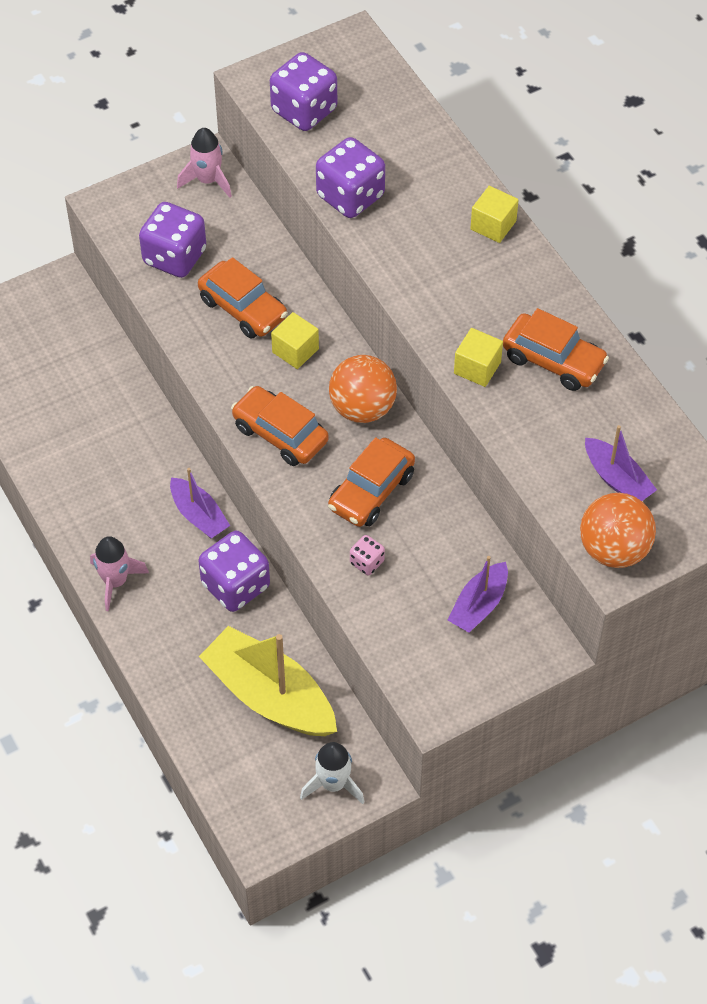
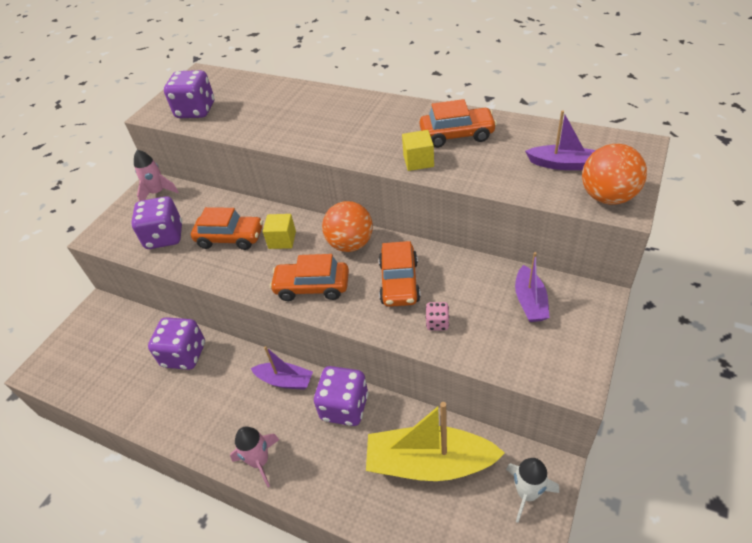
camera: 30 degrees left, 10 degrees down
(350, 196) = (259, 130): purple dice -> purple dice (184, 355)
(493, 225) = (355, 101): yellow cube -> none

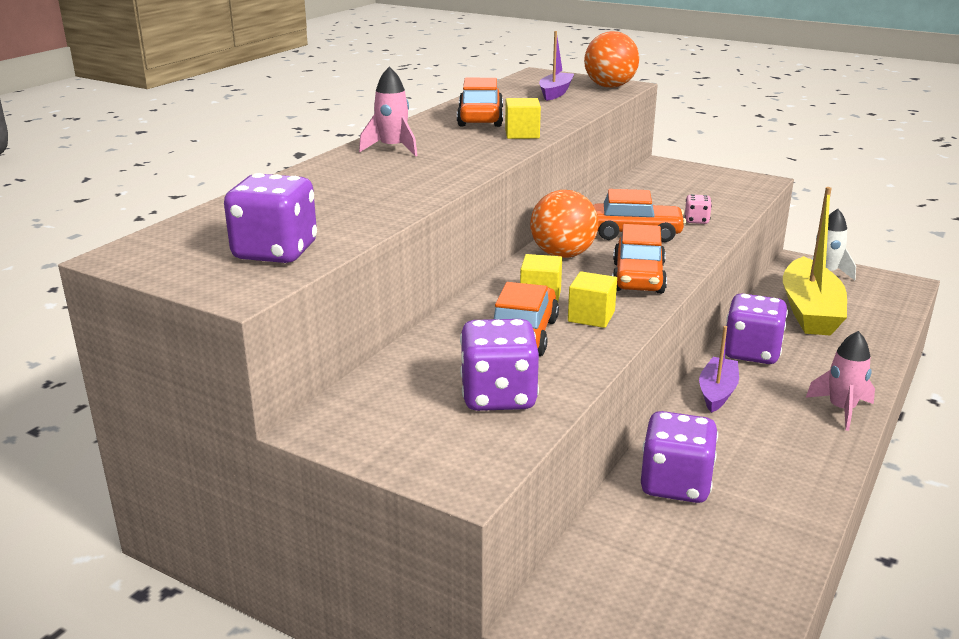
camera: 90 degrees left, 20 degrees down
(158, 192) = (354, 415): pink rocket -> pink rocket (392, 149)
(252, 266) = (591, 316): none -> yellow cube
(530, 301) = (667, 185): purple boat -> none

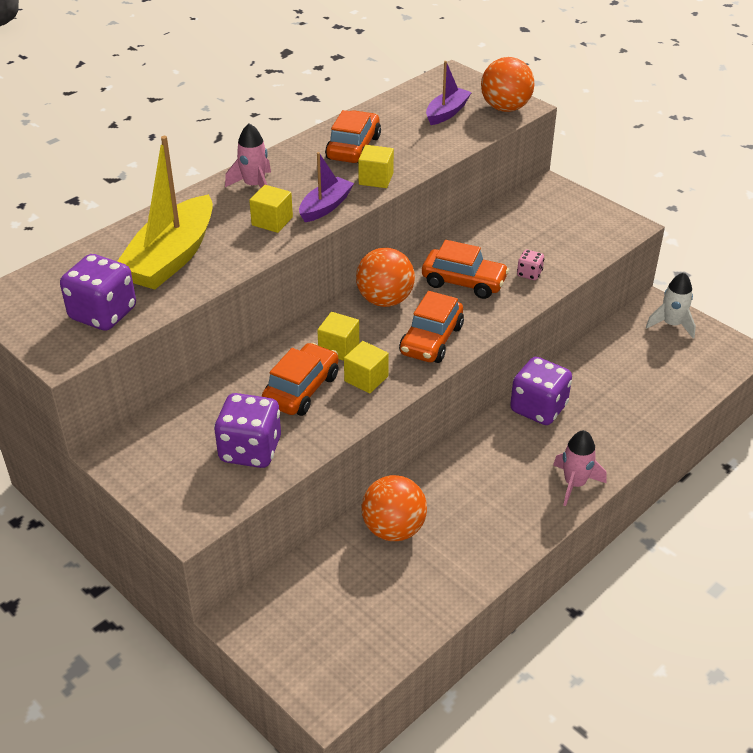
camera: 15 degrees right, 15 degrees up
(432, 168) = (272, 221): none -> yellow cube
(675, 484) = (393, 529): purple dice -> orange ball
(717, 392) = (482, 446): purple boat -> purple boat (325, 207)
(810, 311) = (623, 369): yellow boat -> yellow boat (171, 257)

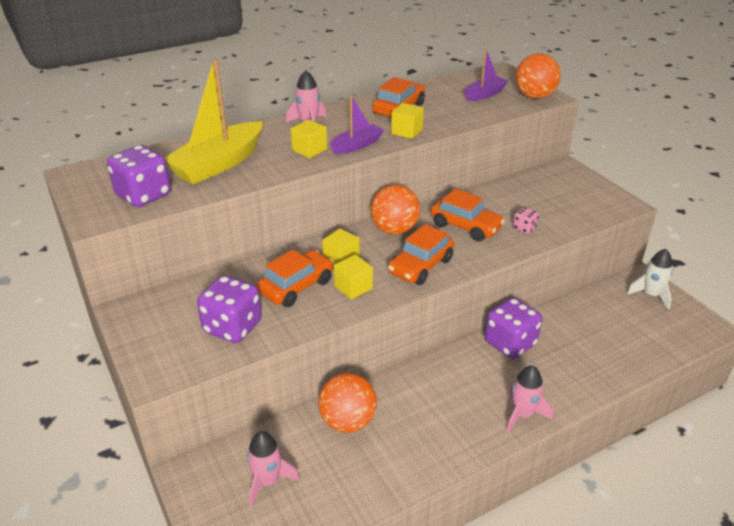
camera: 15 degrees right, 5 degrees down
(333, 610) = (267, 481): none -> pink rocket

